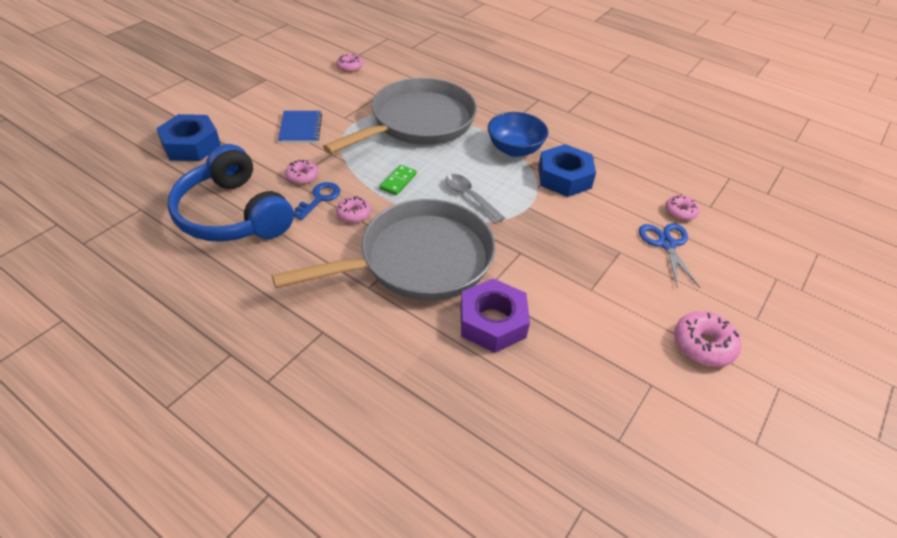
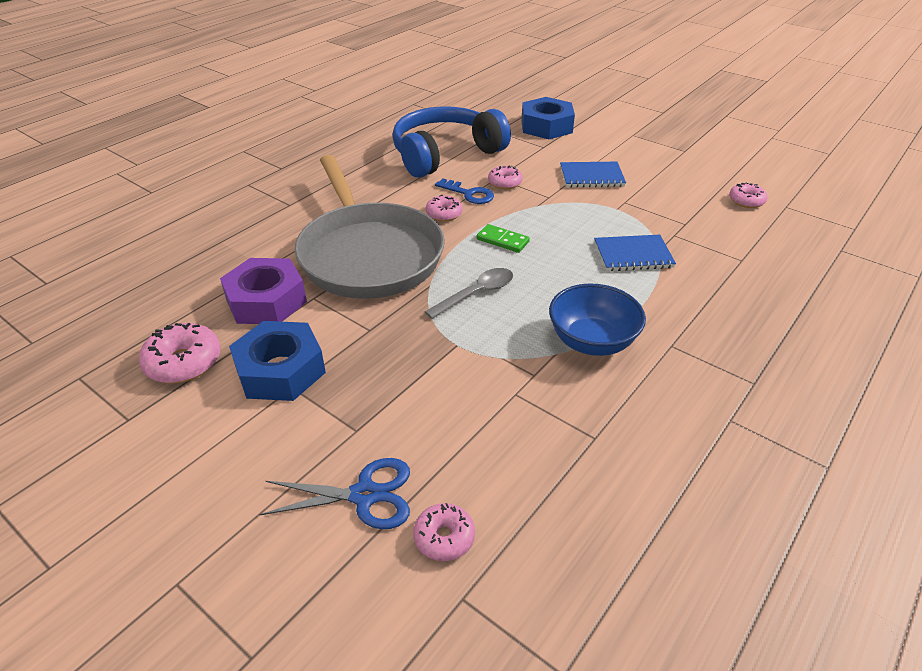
camera: 95 degrees right, 5 degrees down
(418, 122) = (633, 255): grey pan -> blue notebook
(564, 177) = (528, 390): blue nut -> blue nut (280, 370)
(703, 345) = (158, 491): pink donut -> pink donut (184, 362)

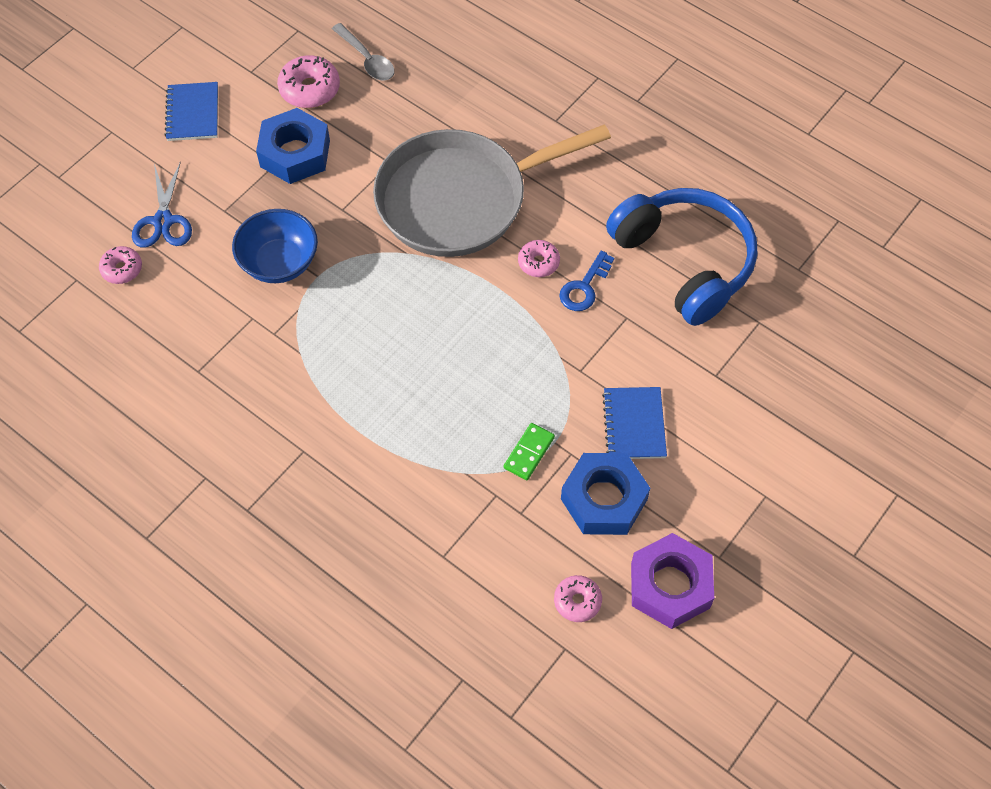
camera: 90 degrees right, 20 degrees up
(266, 301) = (387, 129): purple nut -> purple nut (670, 586)
(476, 294) = (391, 291): grey spoon -> grey spoon (367, 59)
(502, 240) = (484, 318): green domino -> green domino (529, 453)
(505, 183) = (613, 325): pink donut -> none
(546, 126) = (781, 384): blue nut -> blue nut (604, 499)
(592, 341) = (313, 384): blue bowl -> blue bowl (279, 263)
(633, 255) = (454, 443): blue notebook -> blue notebook (193, 113)

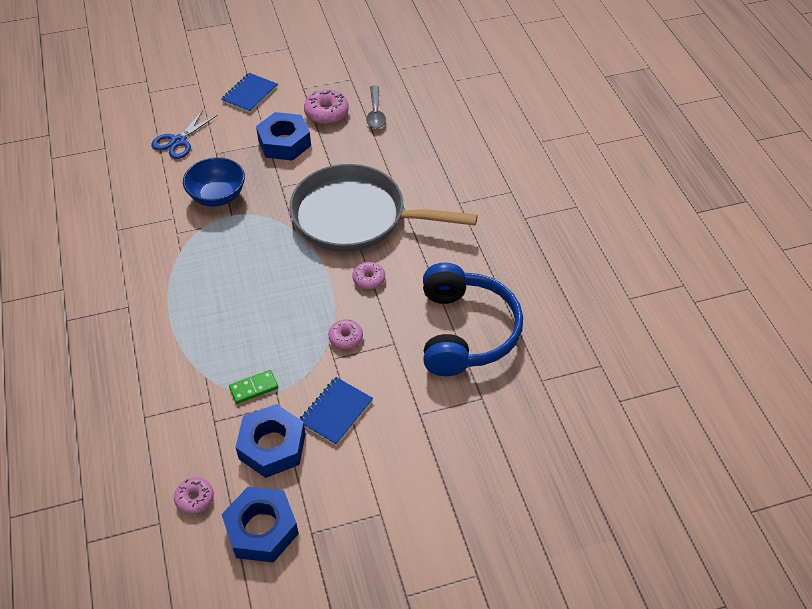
camera: 35 degrees right, 10 degrees down
(122, 269) = (132, 155): pink donut -> pink donut (346, 338)
(584, 287) = (384, 310): blue key -> none
(670, 586) = (261, 529): purple nut -> blue nut

